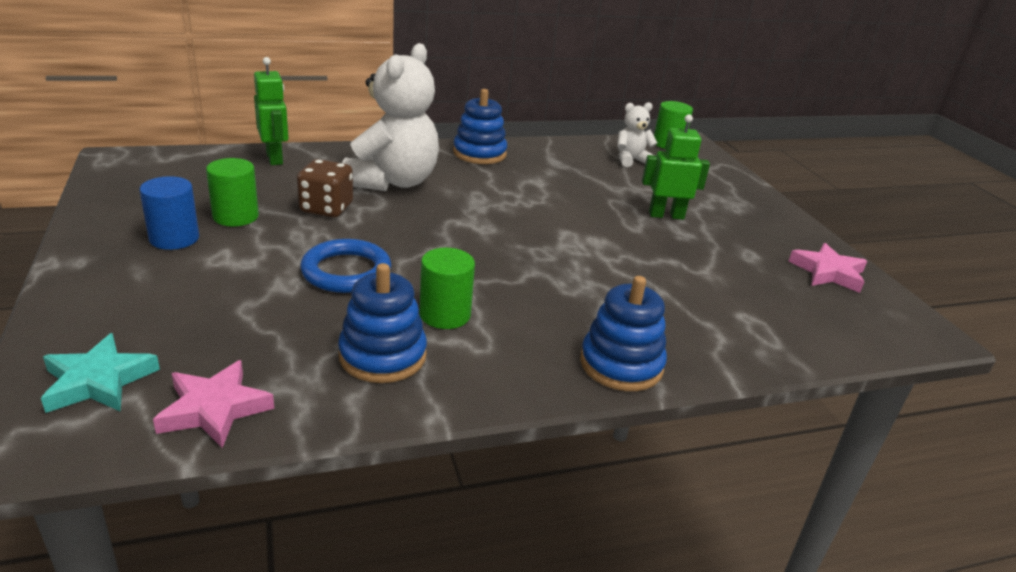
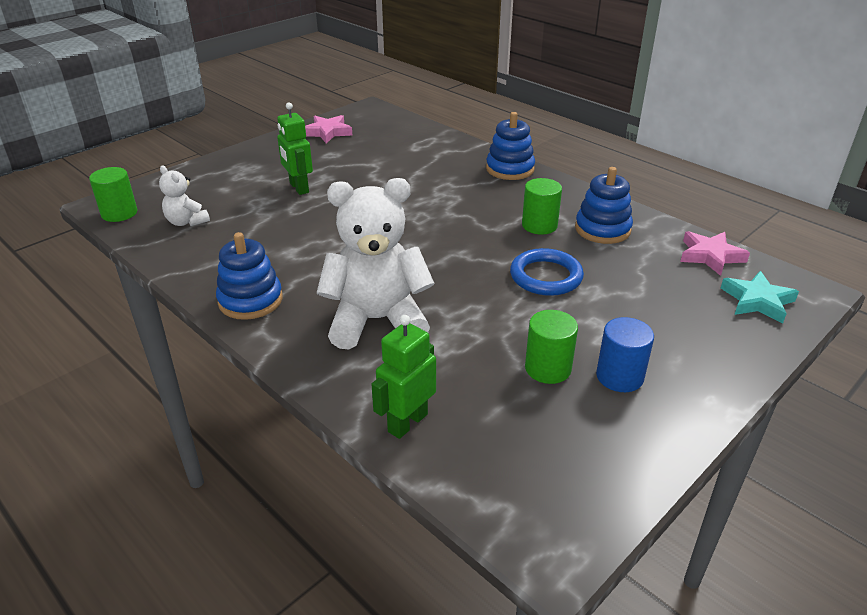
camera: 115 degrees left, 5 degrees up
(326, 208) = (472, 330): brown dice -> none

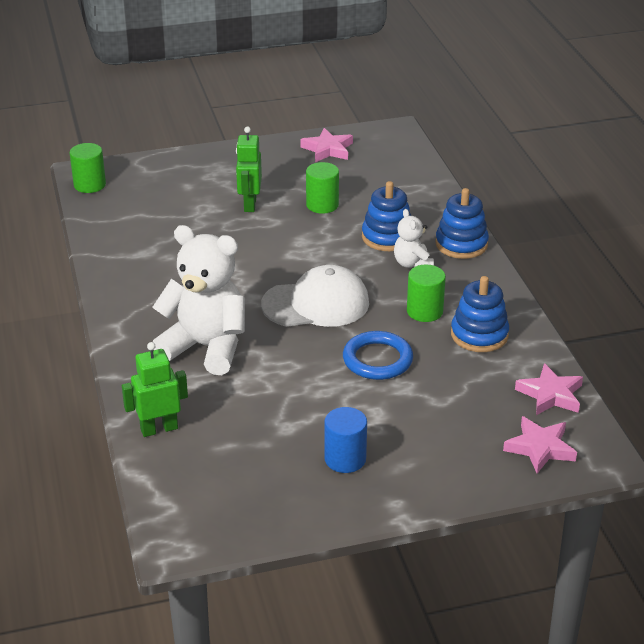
camera: 30 degrees right, 0 degrees up
(186, 222) = (134, 210): white teddy bear -> white teddy bear (412, 264)
(250, 300) = (129, 297): blue stacking toy -> blue stacking toy (387, 237)
(442, 248) = (316, 304): none -> white cap
(548, 368) = (297, 432): green cylinder -> green cylinder (322, 205)
(757, 301) = (540, 448): turquoise star -> pink star

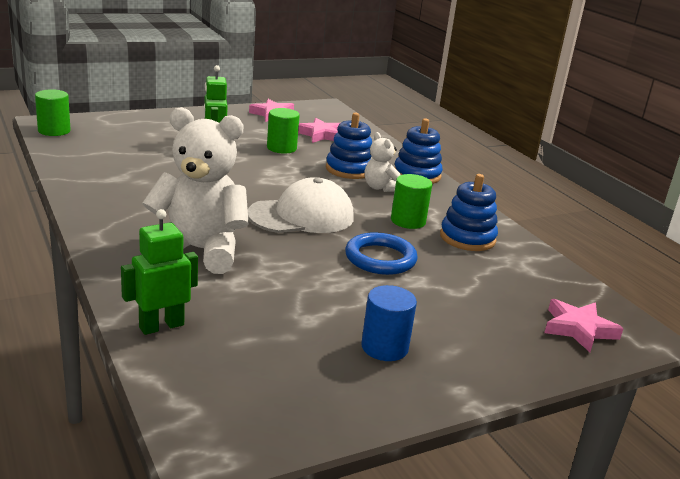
camera: 15 degrees left, 10 degrees down
(550, 394) = (560, 283): pink star -> pink star (321, 135)

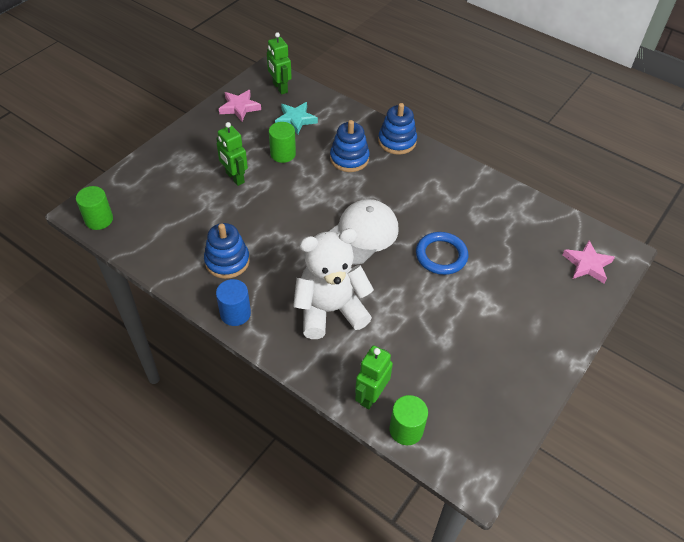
camera: 25 degrees left, 25 degrees up
(321, 135) = (295, 120): pink star -> turquoise star
(328, 115) = (280, 88): none -> green robot
(380, 188) = (385, 171): white teddy bear -> none
(384, 347) = (501, 342): blue cylinder -> blue cylinder (235, 313)
(408, 221) = (429, 203): green cylinder -> green cylinder (406, 429)
(467, 238) = (475, 203): blue stacking toy -> blue stacking toy (227, 261)

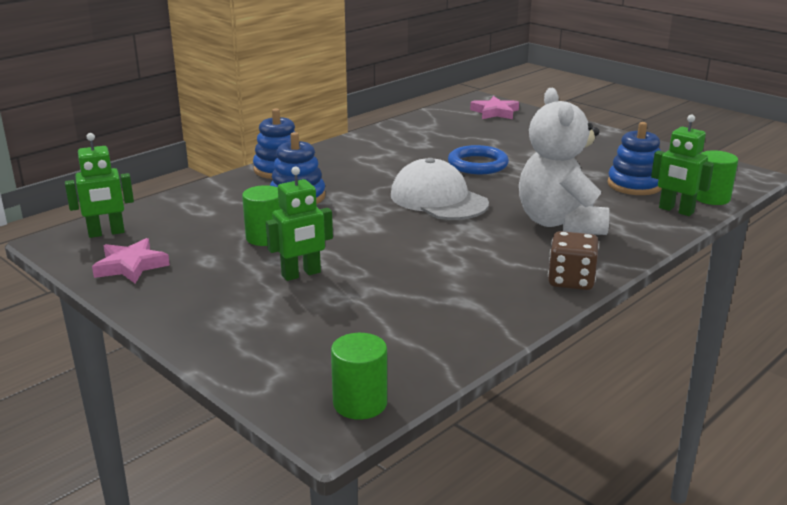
camera: 80 degrees left, 25 degrees down
(227, 261) = (475, 284): blue stacking toy -> blue stacking toy (634, 185)
(235, 313) = (571, 280): blue cylinder -> brown dice
(295, 120) = (194, 225): turquoise star -> none

